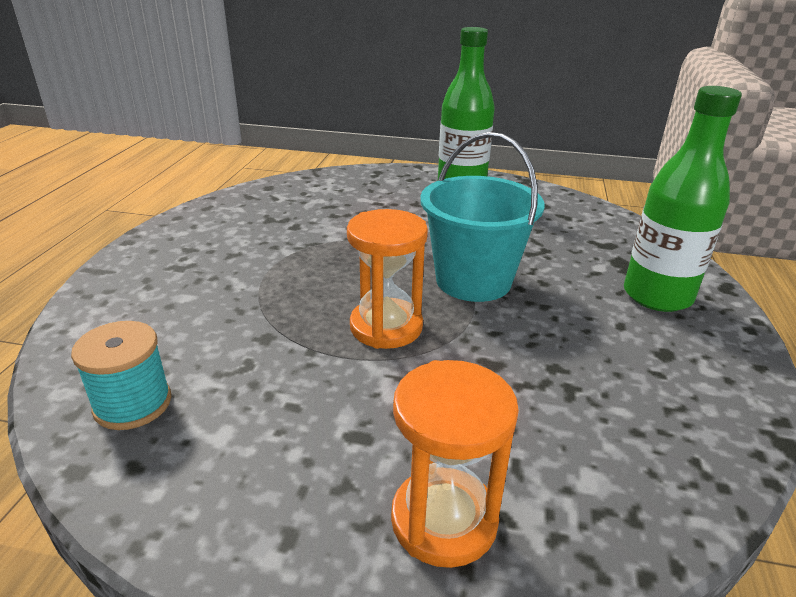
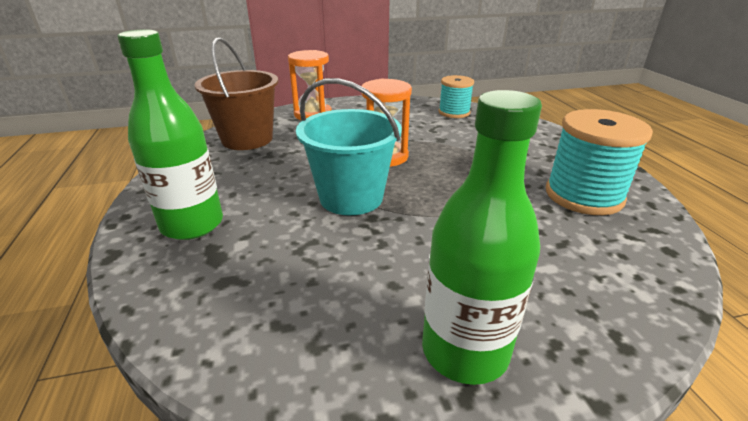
camera: 155 degrees right, 0 degrees up
(245, 224) = (583, 195): none -> turquoise spool
(618, 453) = (247, 139): none -> brown bucket

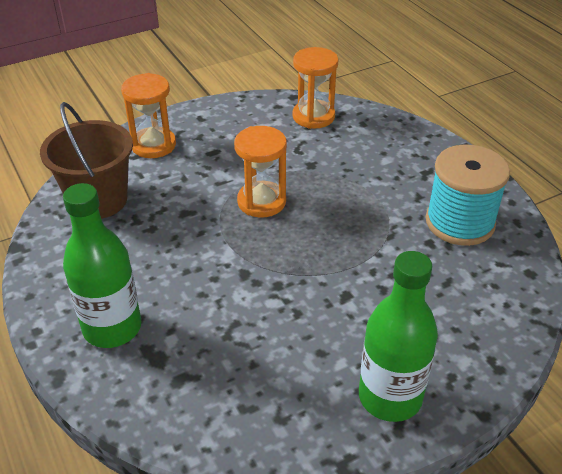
camera: 15 degrees left, 10 degrees up
(351, 197) = (249, 265): turquoise bucket -> none
(454, 112) = (313, 116): turquoise spool -> orange hourglass

